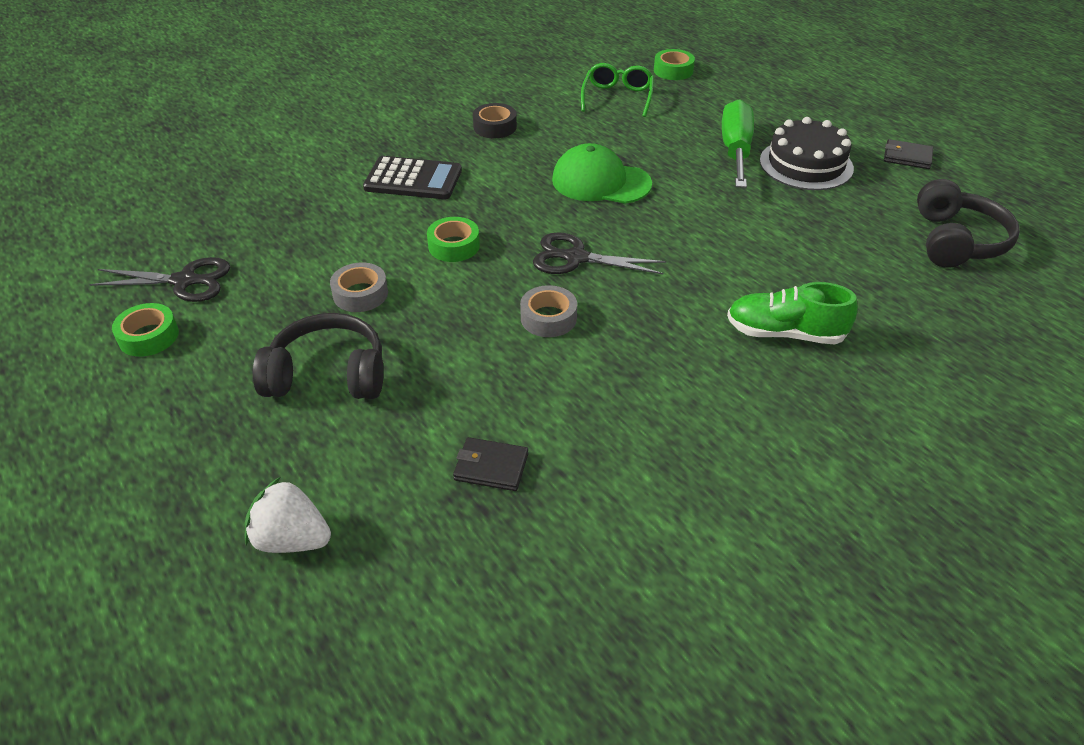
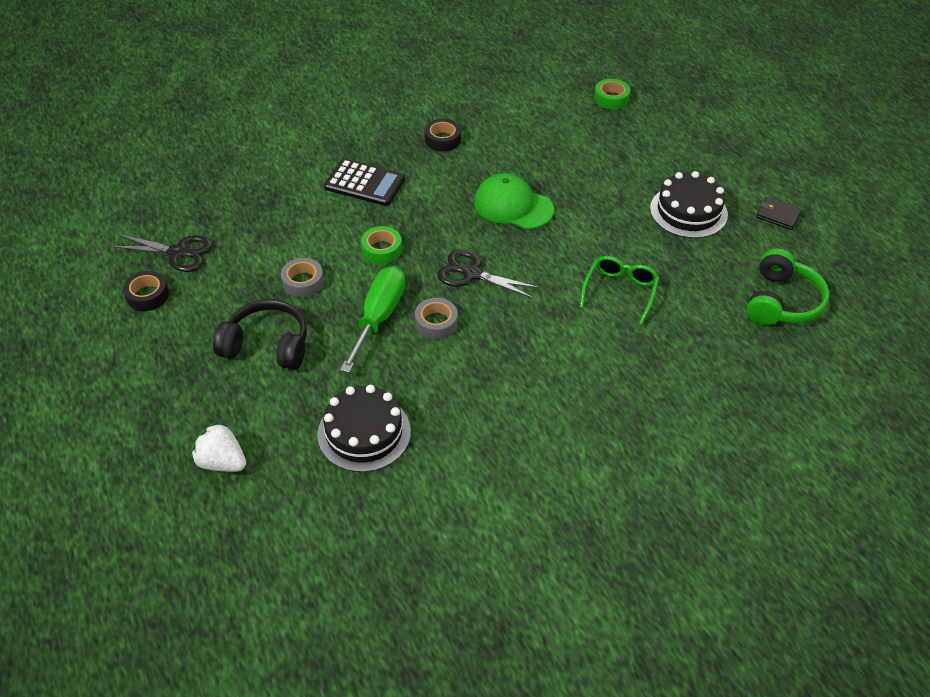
camera: 10 degrees right, 5 degrees up
(148, 336) = (147, 295): green tape -> black tape
(491, 467) = (364, 433): black wallet -> black cake
(617, 97) = (554, 121): green glasses -> green glasses (620, 291)
(735, 150) = (634, 189): green screwdriver -> green screwdriver (379, 317)
(785, 333) = (610, 362): green shoe -> none
(956, 241) = (781, 301): black headphones -> green headphones

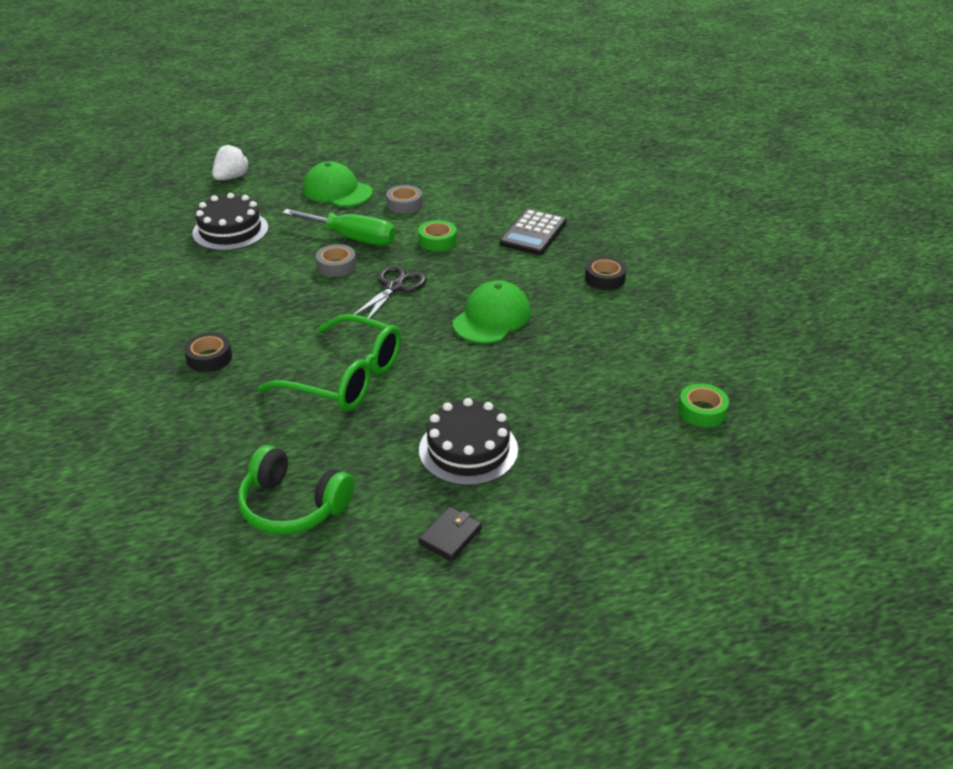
camera: 95 degrees right, 10 degrees down
(147, 295) = (405, 144): black tape -> black tape (209, 358)
(179, 253) = (451, 153): black scissors -> none
(267, 345) = (337, 191): black headphones -> green cap
(620, 291) = (346, 378): green glasses -> green glasses, size x1.63

